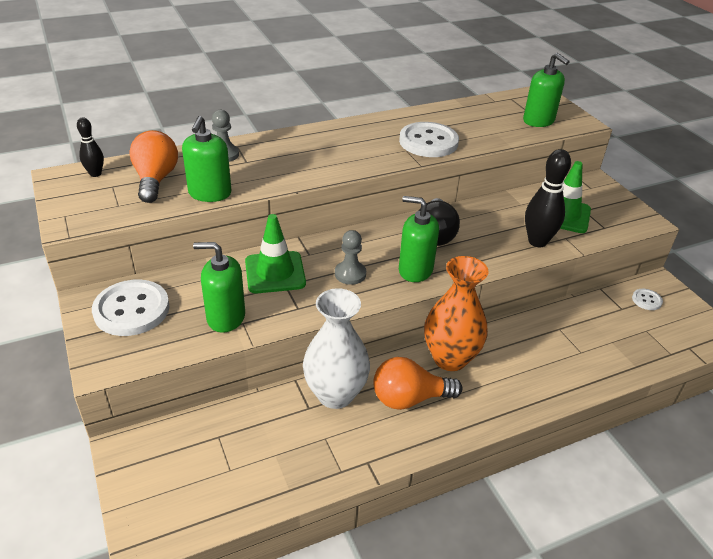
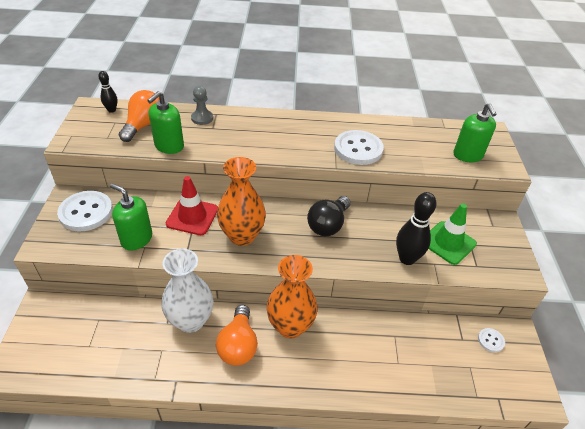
camera: 25 degrees right, 5 degrees up
(275, 272) = (192, 216): green traffic cone -> red traffic cone
(350, 274) = (242, 236): grey pawn -> orange vase
(409, 398) = (238, 345): orange light bulb -> orange light bulb turned 105 degrees counterclockwise
(415, 270) = (291, 249): green soap dispenser -> none

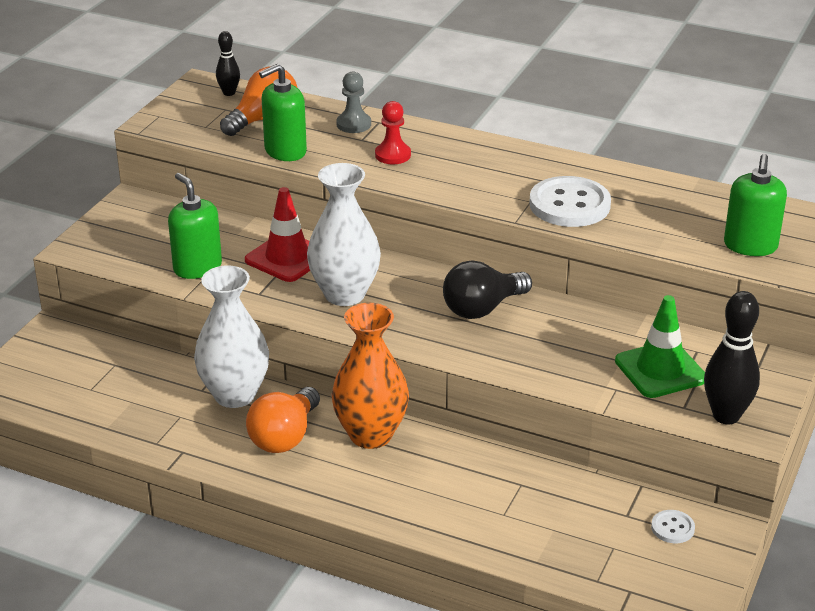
camera: 25 degrees right, 10 degrees down
(86, 212) = (145, 224): white button -> none
(237, 135) = (393, 155): none -> red pawn
(242, 236) = (344, 294): orange vase -> white vase
(407, 259) = (576, 374): black bowling pin -> black bowling pin (726, 416)

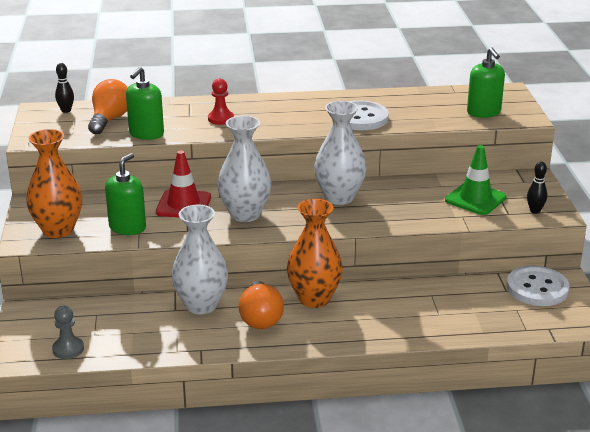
camera: 30 degrees left, 5 degrees down
(122, 246) = (58, 230): none -> orange vase
(197, 267) = (127, 227): green soap dispenser -> green soap dispenser turned 90 degrees clockwise
(353, 124) = (174, 108): grey pawn -> grey pawn (68, 349)
(482, 308) = (339, 197): black light bulb -> white vase
(672, 528) = (537, 288): white button -> white button, size x2.14
(726, 416) = (535, 211): black bowling pin -> black bowling pin, size x0.57

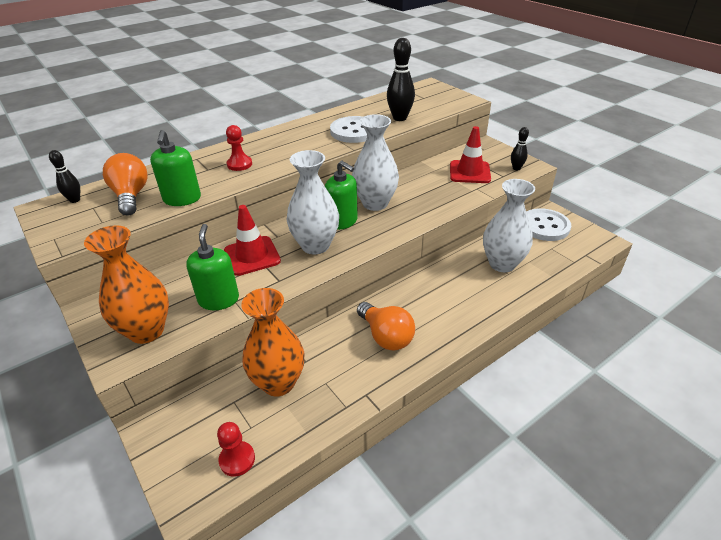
camera: 30 degrees left, 10 degrees up
(68, 349) = (237, 459): grey pawn -> red pawn
(201, 305) = (324, 346): white vase -> white vase (502, 264)
(314, 299) = (409, 298): orange vase -> orange vase (278, 383)
(424, 117) = (400, 118): none -> black bowling pin
(475, 199) = (469, 172): green traffic cone -> red traffic cone
(483, 112) = (434, 104): green soap dispenser -> green soap dispenser (342, 221)

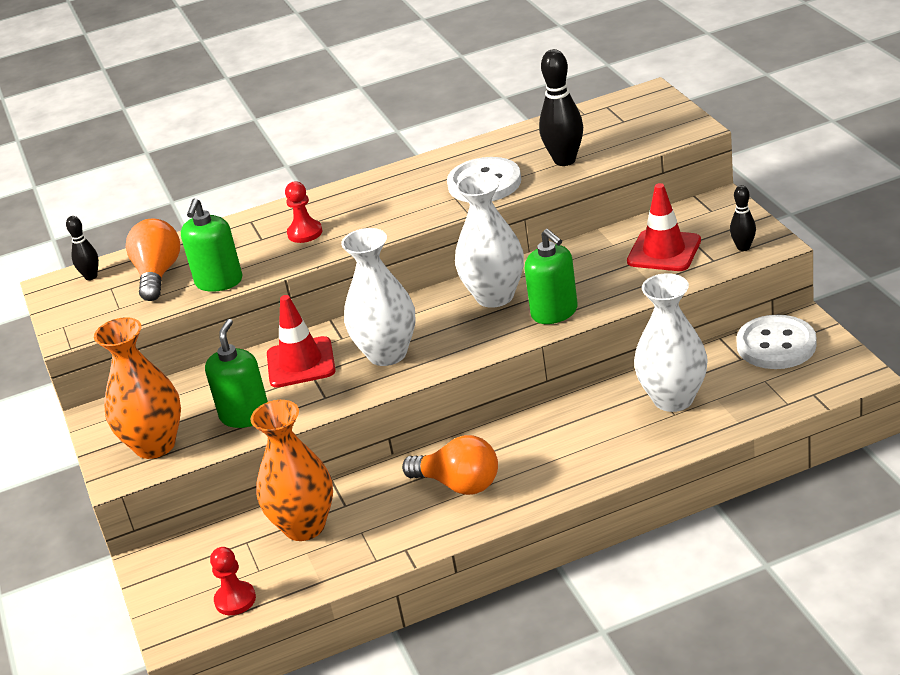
camera: 20 degrees right, 5 degrees down
(342, 221) = (437, 321): green soap dispenser -> green soap dispenser (554, 312)
(386, 336) = (459, 484): orange light bulb -> orange light bulb turned 45 degrees counterclockwise

